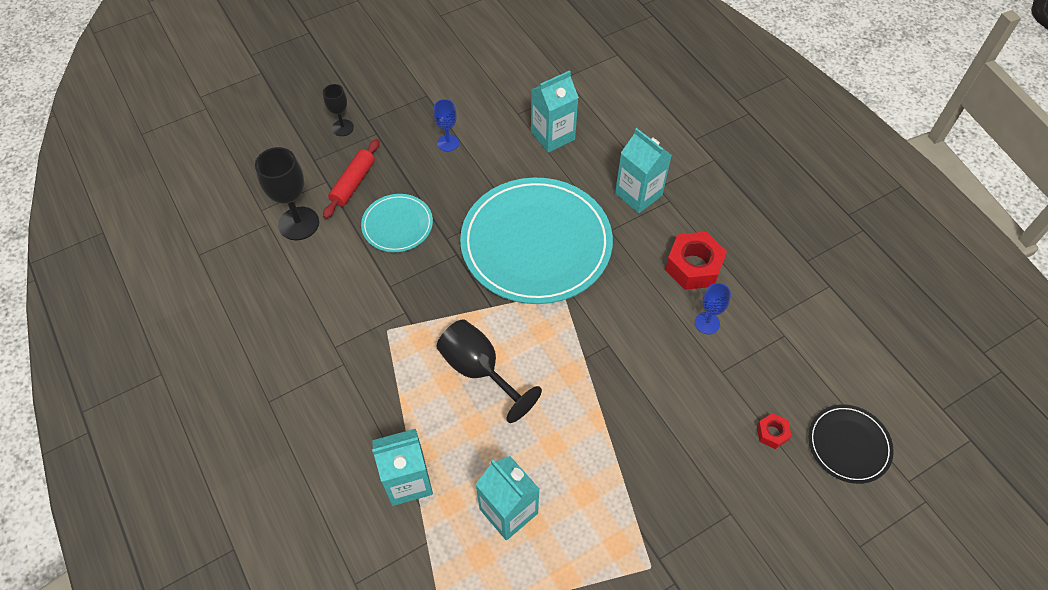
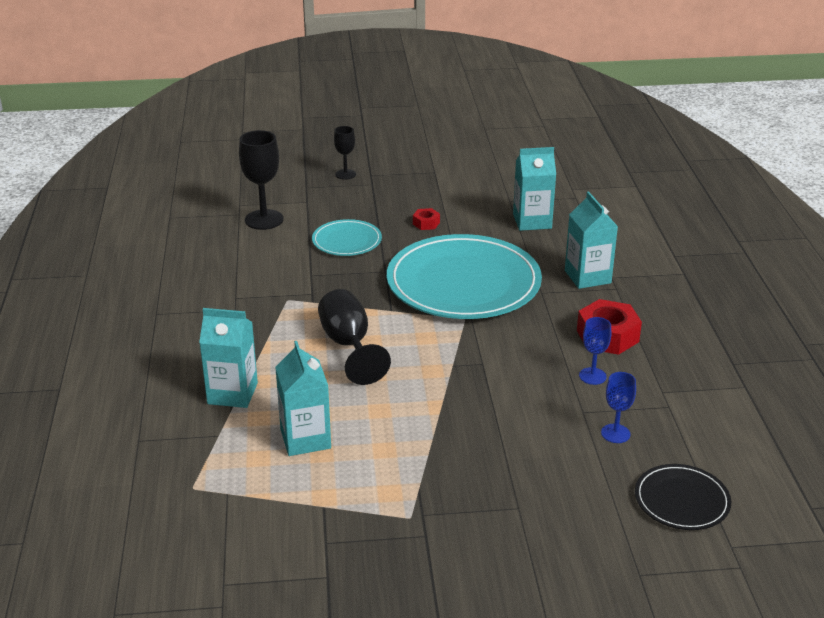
camera: 25 degrees right, 25 degrees down
(353, 183) = (328, 208): red rolling pin -> none
(448, 143) = (431, 204): blue goblet -> blue goblet (615, 433)
(772, 433) = (604, 467): red nut -> red nut (426, 223)

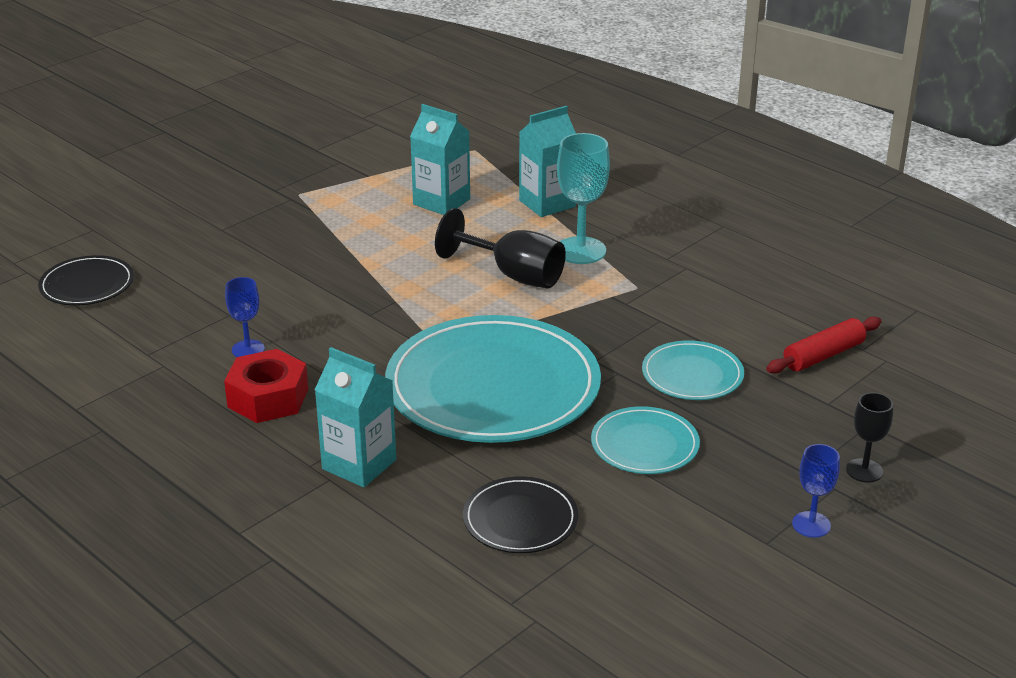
camera: 140 degrees right, 0 degrees up
(264, 220) = (823, 355): black goblet -> red rolling pin
(277, 342) = (580, 250): none -> turquoise goblet
(426, 223) = (644, 445): red nut -> turquoise plate
(532, 221) = (520, 519): turquoise carton -> black plate
(615, 433) = (183, 309): blue goblet -> blue goblet (811, 524)

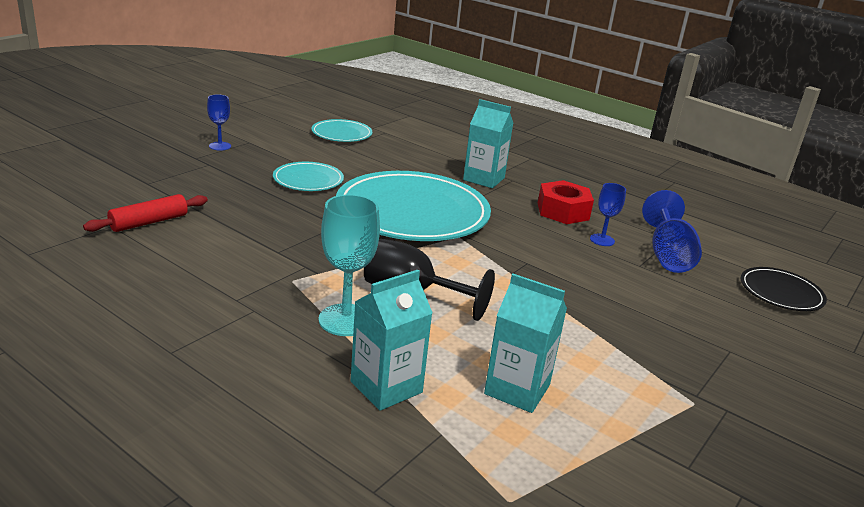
camera: 170 degrees right, 5 degrees down
(177, 329) = (667, 255): none -> blue goblet
(520, 519) = (384, 155): black plate -> none
(692, 375) = (263, 213): turquoise plate -> turquoise plate (341, 133)
(864, 470) = (170, 163): black goblet -> none

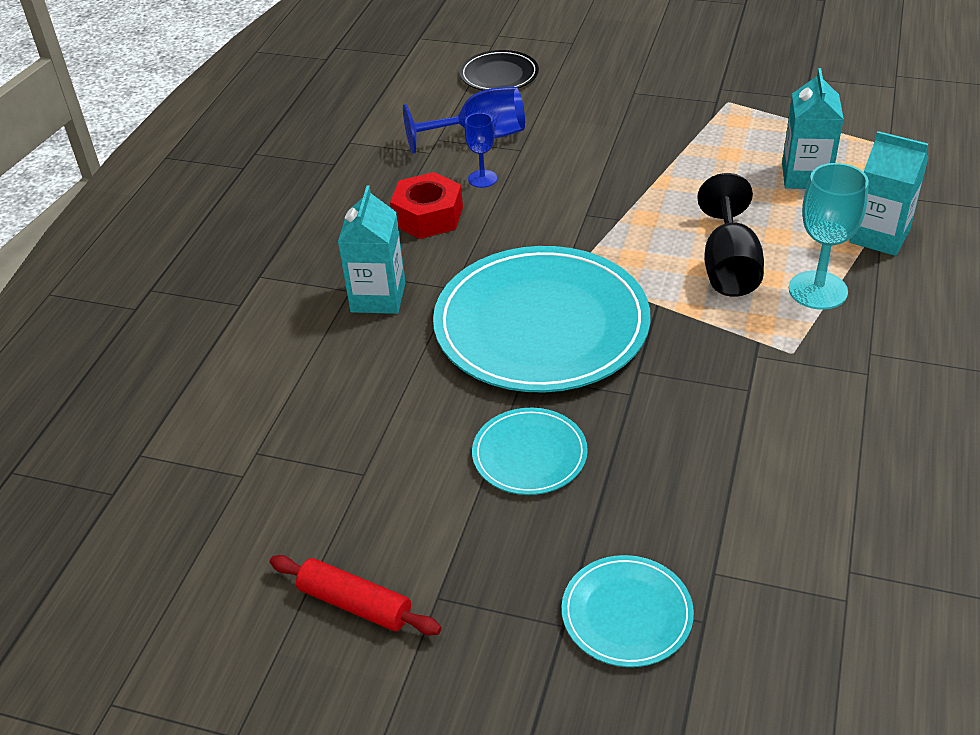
camera: 105 degrees left, 15 degrees up
(149, 222) = (803, 540): red rolling pin -> red rolling pin (355, 604)
(220, 146) = (488, 624): blue goblet -> none
(341, 133) = (304, 500): turquoise plate -> turquoise plate (626, 614)

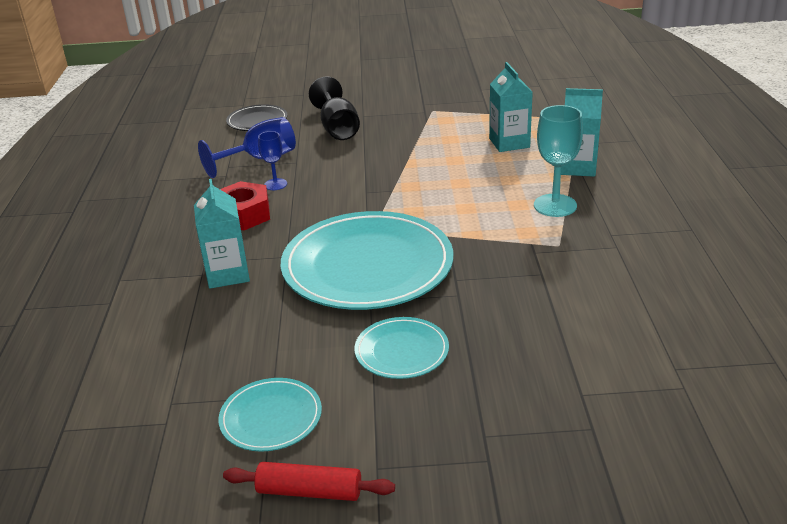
camera: 20 degrees left, 10 degrees down
(626, 614) = (533, 439): turquoise plate -> turquoise plate (271, 417)
(729, 266) = (486, 203): black goblet -> black goblet (337, 128)

